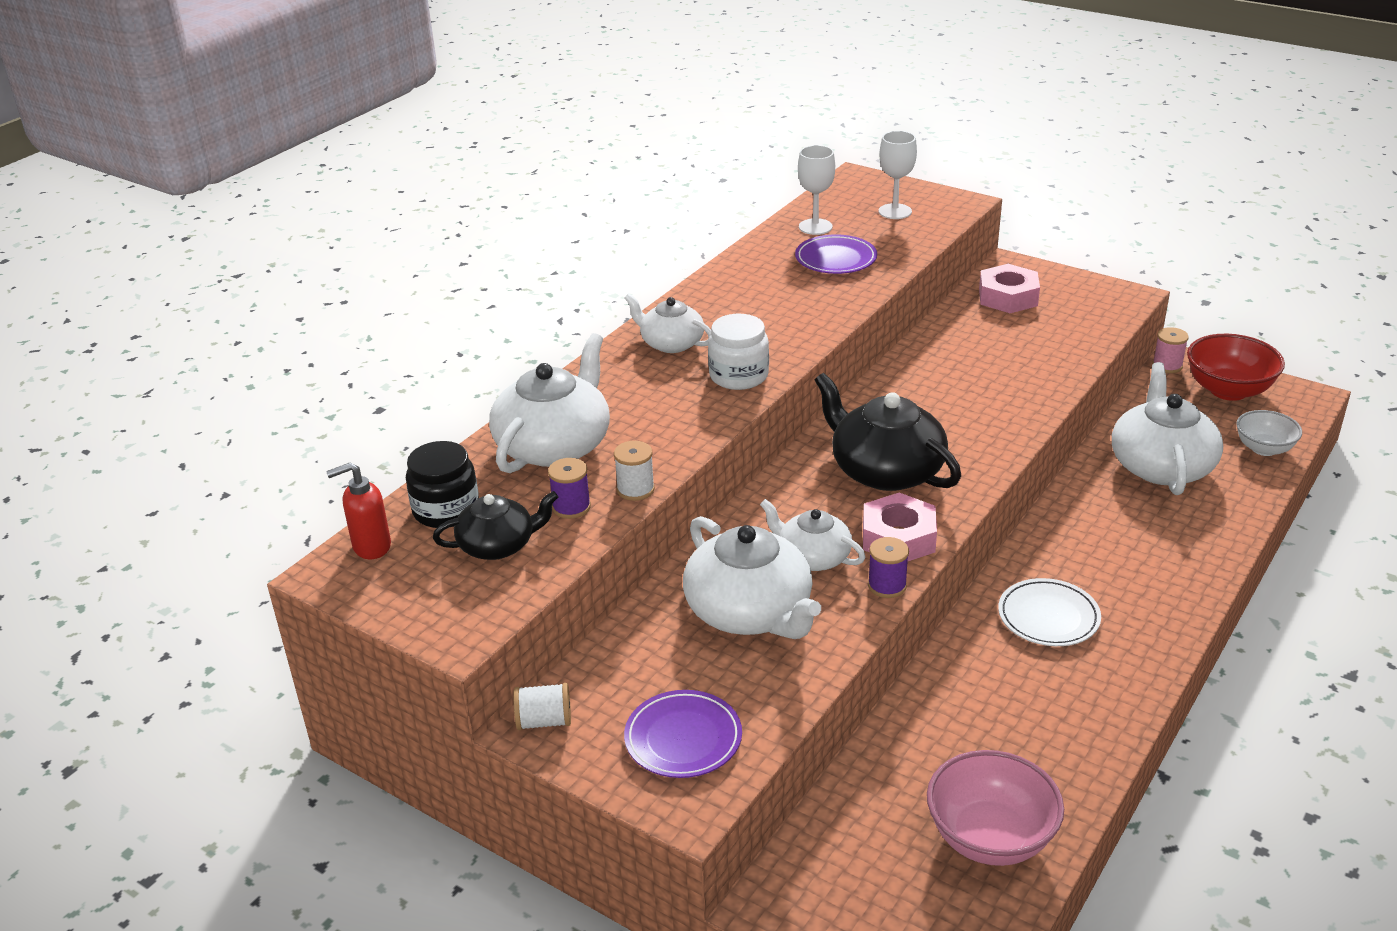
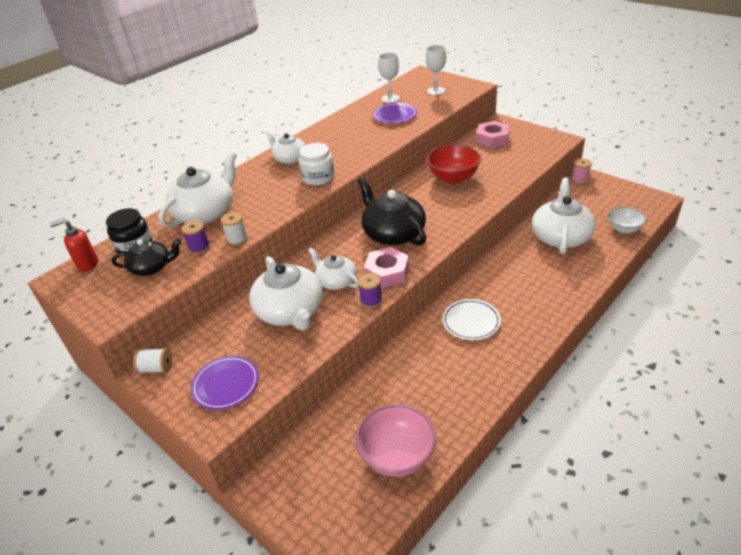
camera: 10 degrees right, 5 degrees up
(1228, 390) = (611, 195): red bowl -> red bowl (453, 177)

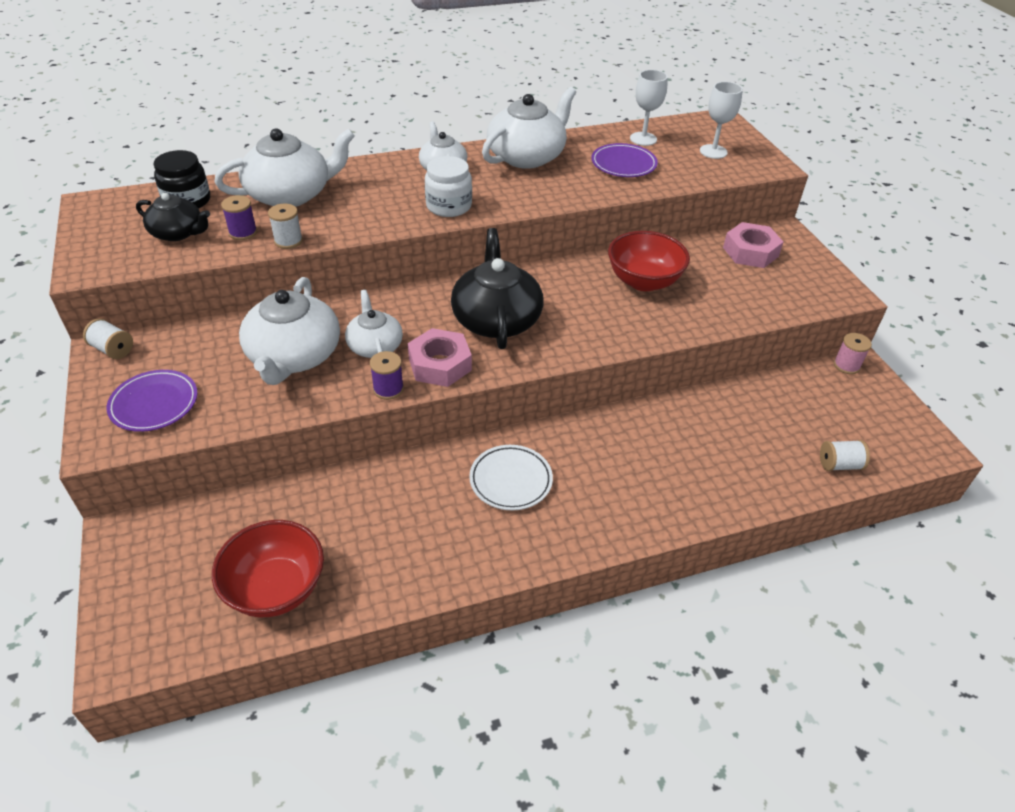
camera: 25 degrees right, 5 degrees up
(87, 265) = (127, 201): red soap dispenser -> none
(397, 455) = (276, 588): pink bowl -> red bowl
(561, 236) = (738, 430): white teapot -> white teapot (527, 156)
(623, 229) = (839, 465): white bowl -> white spool

